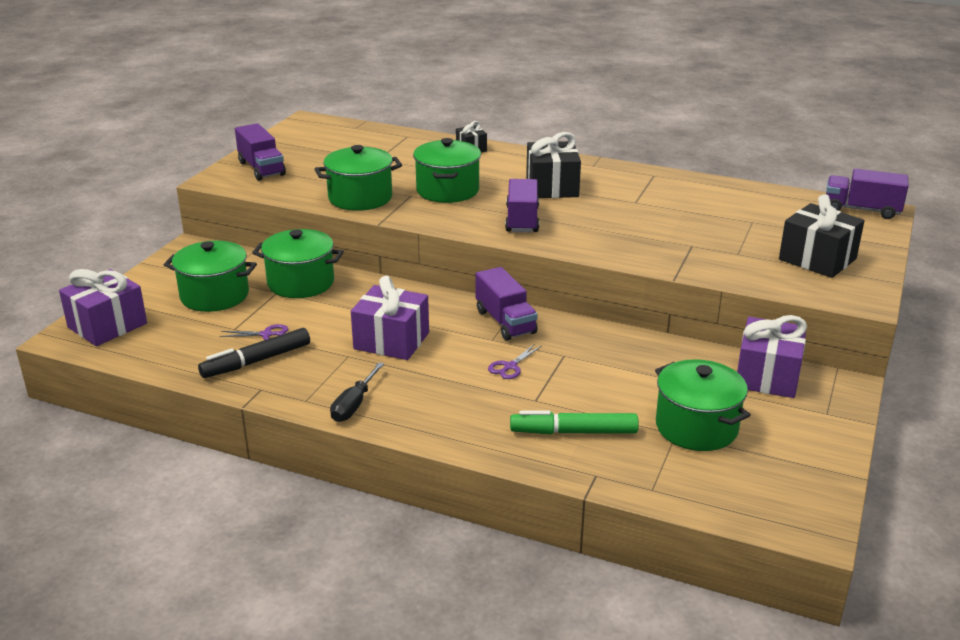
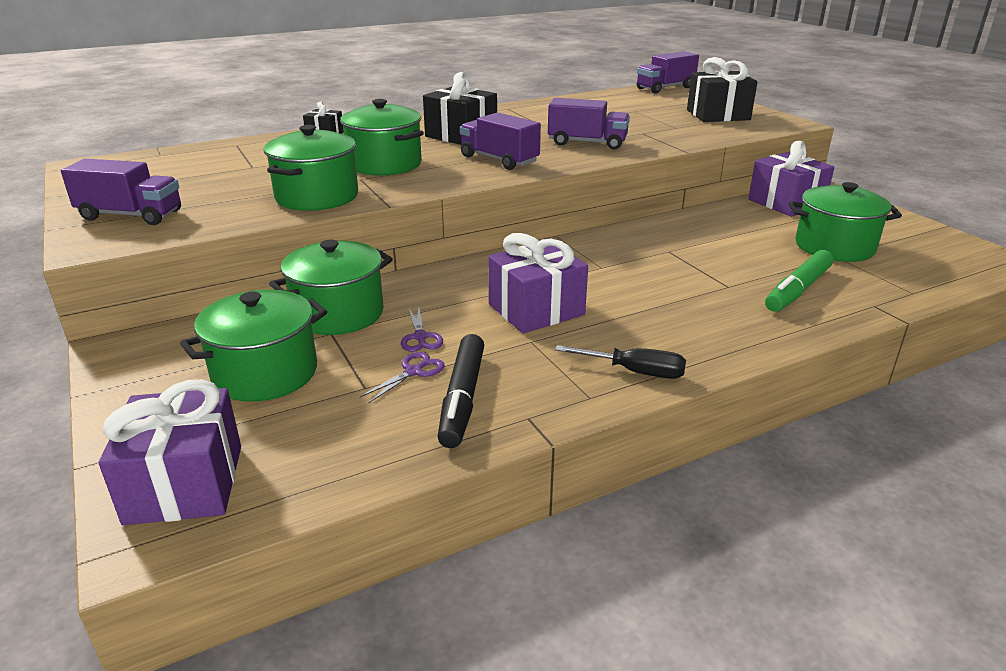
camera: 50 degrees left, 0 degrees up
(354, 404) = (634, 372): black screwdriver -> black screwdriver turned 45 degrees counterclockwise
(505, 322) = (580, 252): purple truck -> purple truck (587, 143)
(510, 366) = (659, 276): purple scissors -> purple scissors (420, 337)

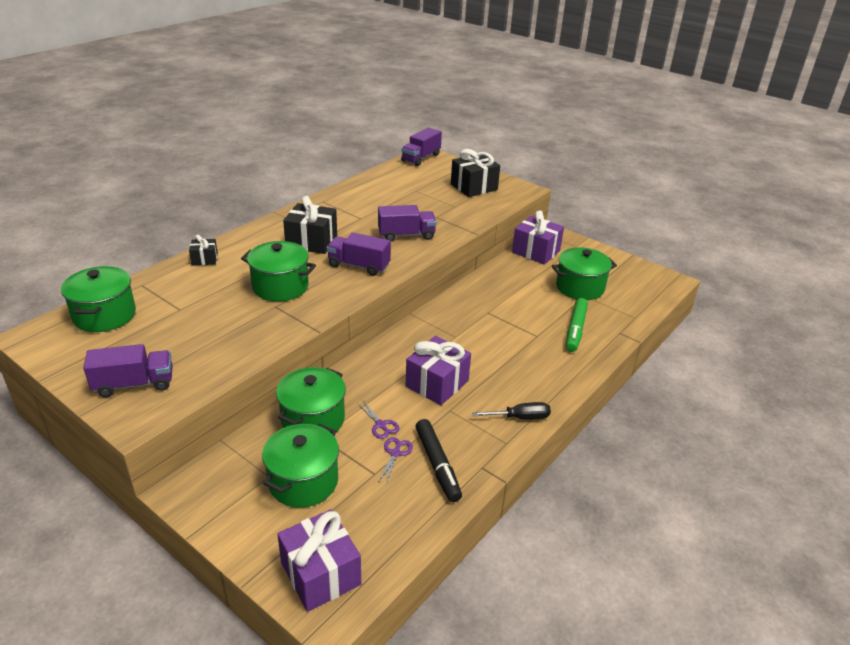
camera: 25 degrees left, 5 degrees up
(317, 197) = (259, 333): green pot -> green pot (104, 315)

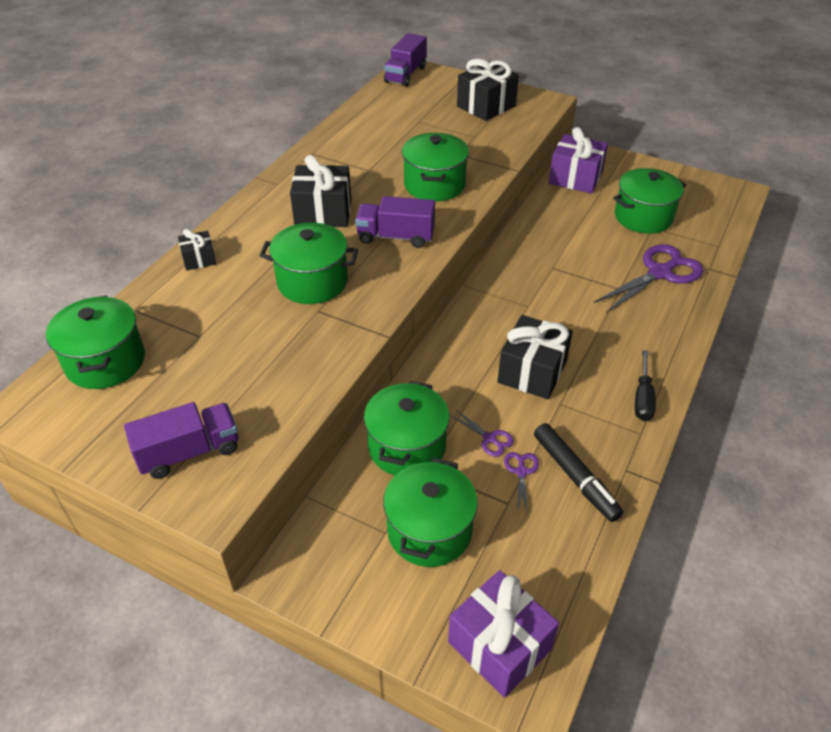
camera: 10 degrees left, 10 degrees up
(406, 235) = (434, 185): purple truck -> green pot
(437, 383) = (532, 372): purple gift -> black gift
(520, 417) = (643, 398): black screwdriver -> black screwdriver turned 120 degrees clockwise
(575, 330) = (660, 273): green marker -> purple scissors

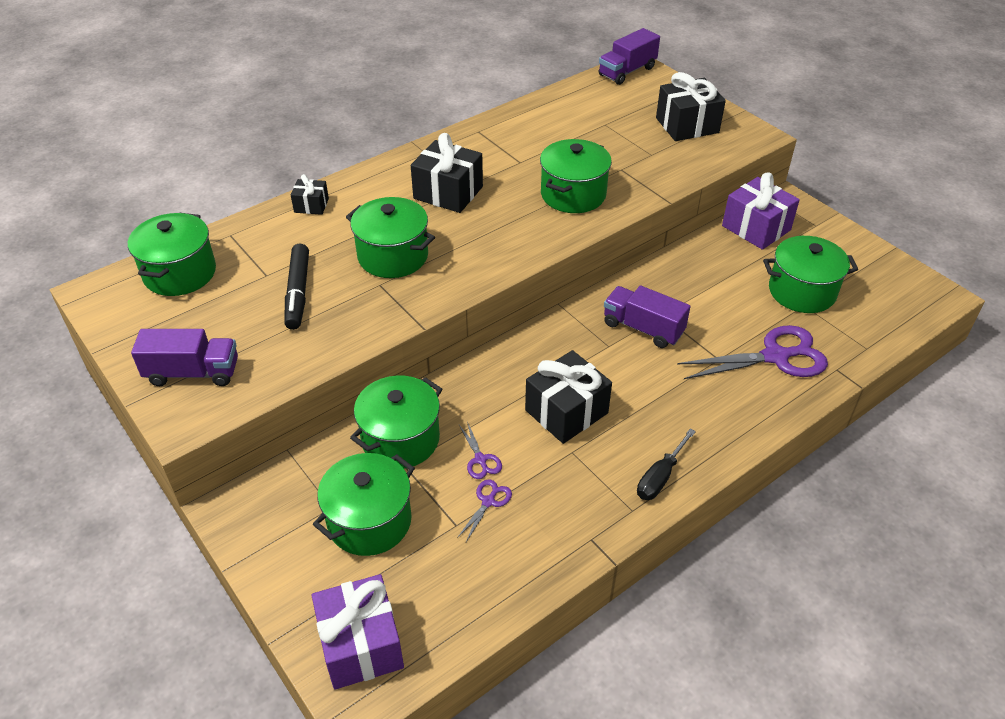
camera: 25 degrees right, 0 degrees up
(396, 237) = (498, 236): purple truck -> purple truck (643, 328)
(575, 477) = (536, 526): black marker -> black marker (298, 292)

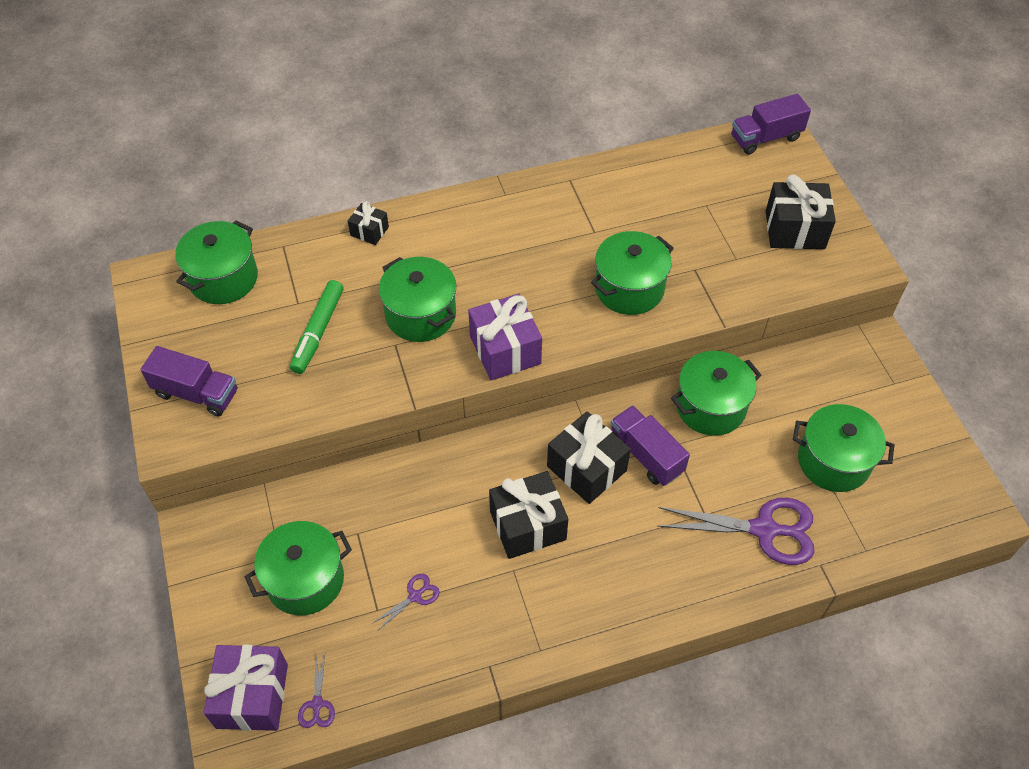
camera: 20 degrees right, 10 degrees up
(298, 292) = (318, 332): black marker -> green marker
(400, 439) = (365, 505): green pot -> green pot (710, 407)
(448, 192) = (505, 251): black gift -> black gift (586, 468)
(480, 460) = (426, 550): purple scissors -> purple scissors (317, 704)
(660, 477) = (583, 624): black screwdriver -> none
(756, 228) = (826, 368): purple gift -> purple gift (505, 350)

